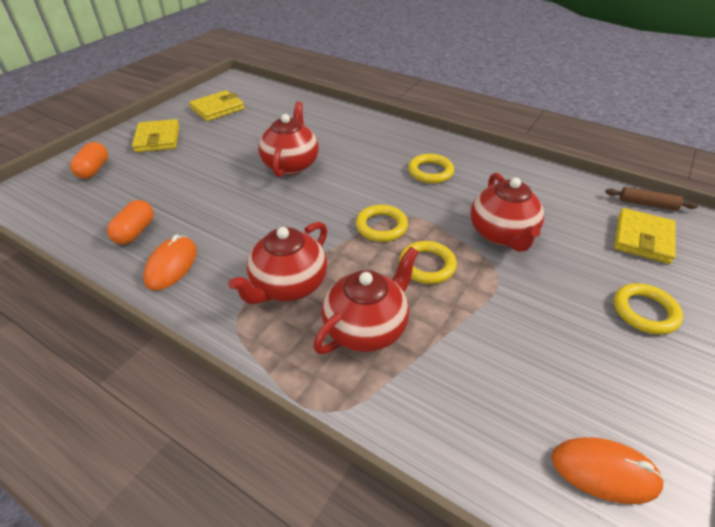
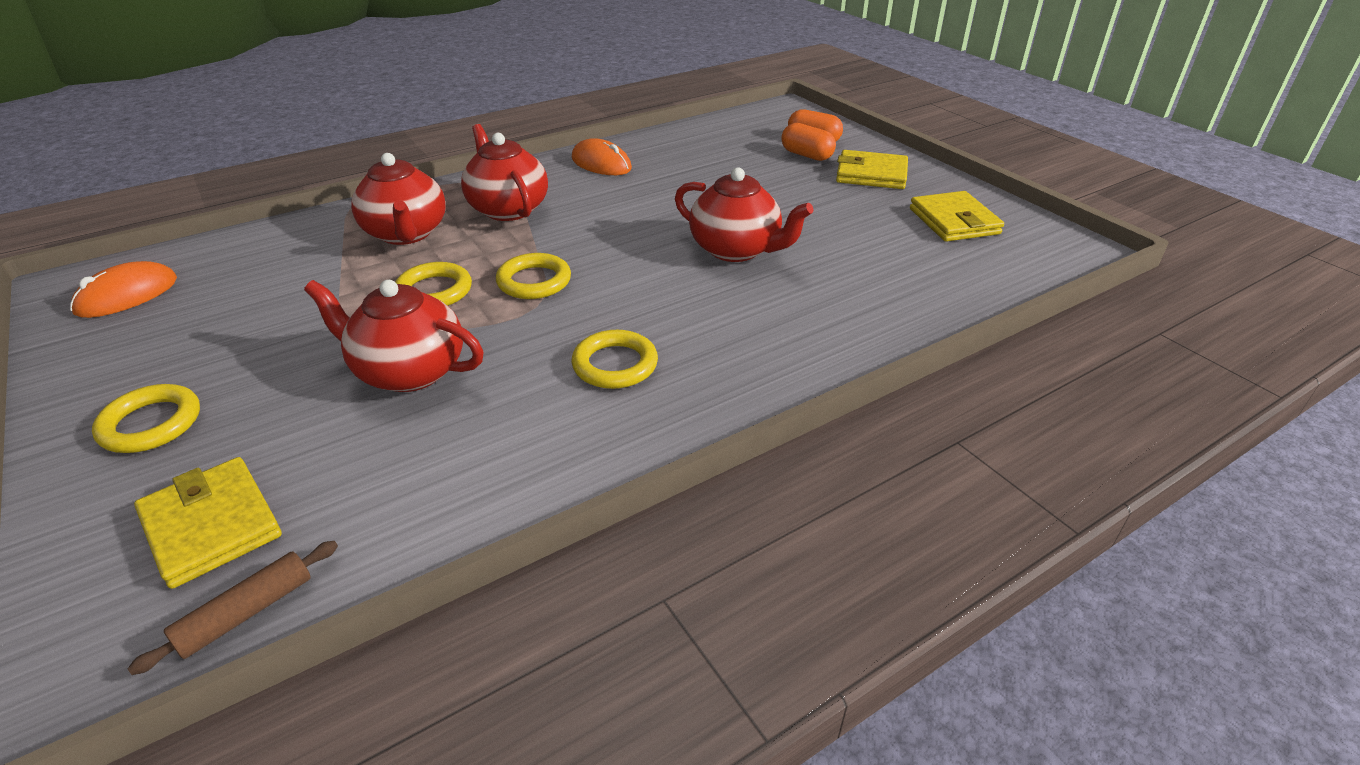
camera: 115 degrees right, 5 degrees down
(135, 232) = (672, 153): orange capsule -> orange capsule (806, 155)

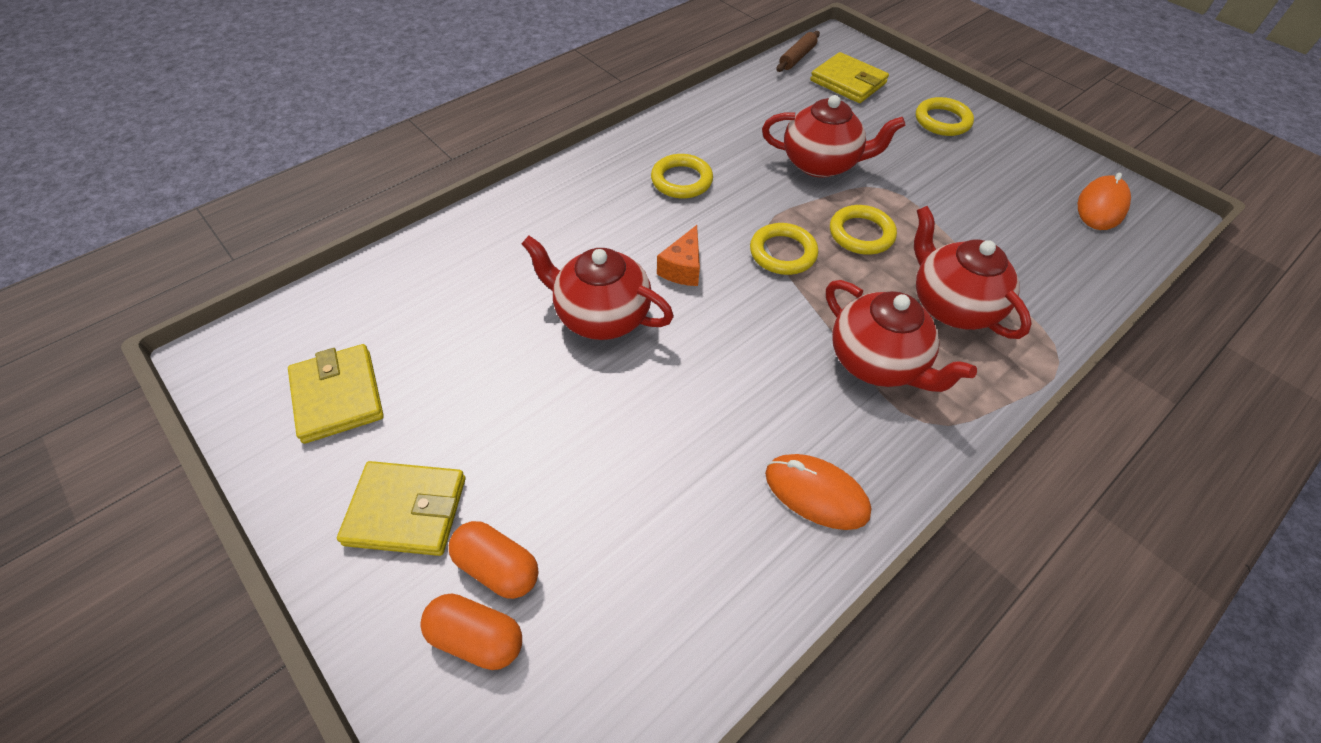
camera: 170 degrees right, 15 degrees up
(647, 277) = (683, 268): none -> orange cheese

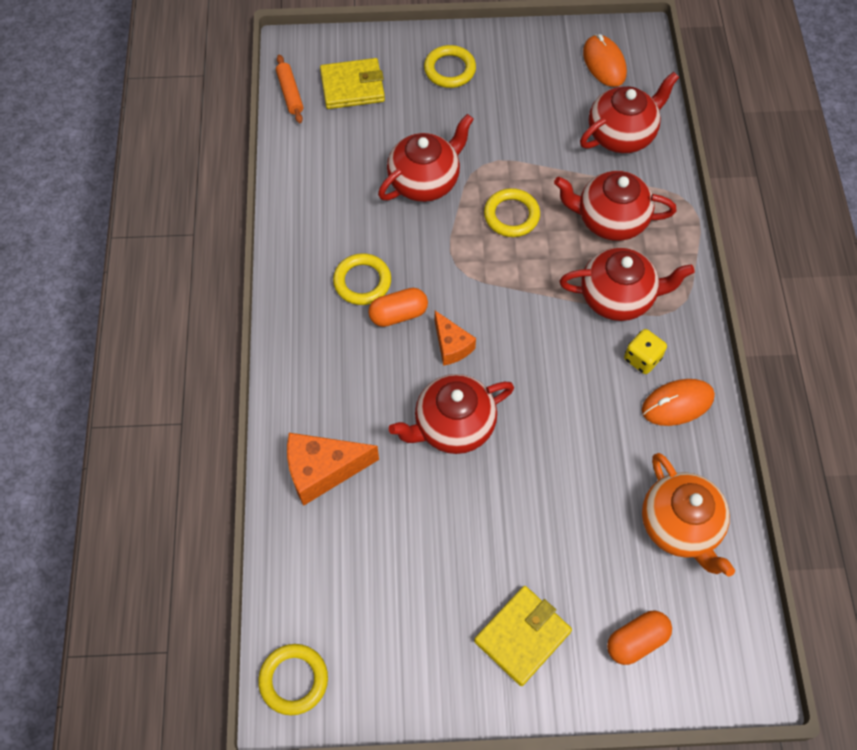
camera: 50 degrees left, 10 degrees up
(338, 396) = (392, 635): yellow wallet -> none
(475, 255) = (323, 471): none -> orange cheese
(497, 567) = (600, 605): orange capsule -> orange capsule (398, 314)
(665, 594) = (680, 526): none -> orange teapot
(782, 253) = (488, 275): yellow ring -> yellow ring (294, 680)
(797, 58) = (290, 93): brown rolling pin -> orange rolling pin
(833, 426) = (642, 358): none -> yellow dice
(1051, 261) = (622, 134): none -> red teapot

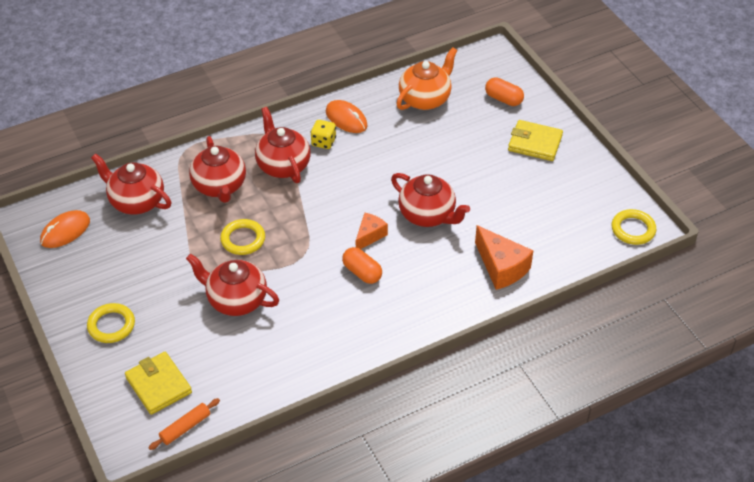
camera: 115 degrees left, 15 degrees down
(362, 282) = (347, 303): yellow ring -> none

